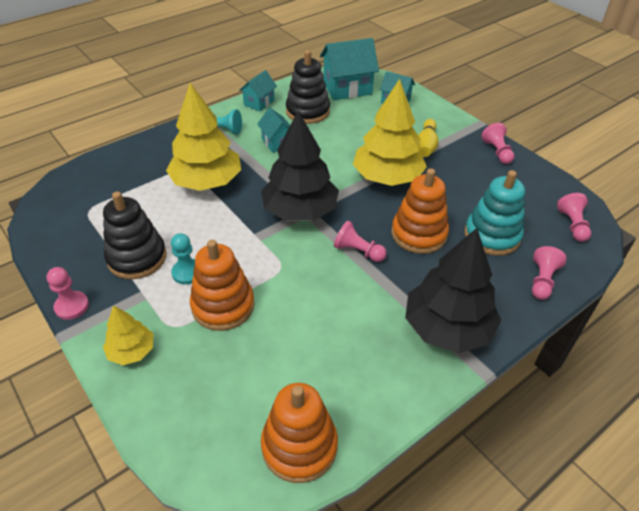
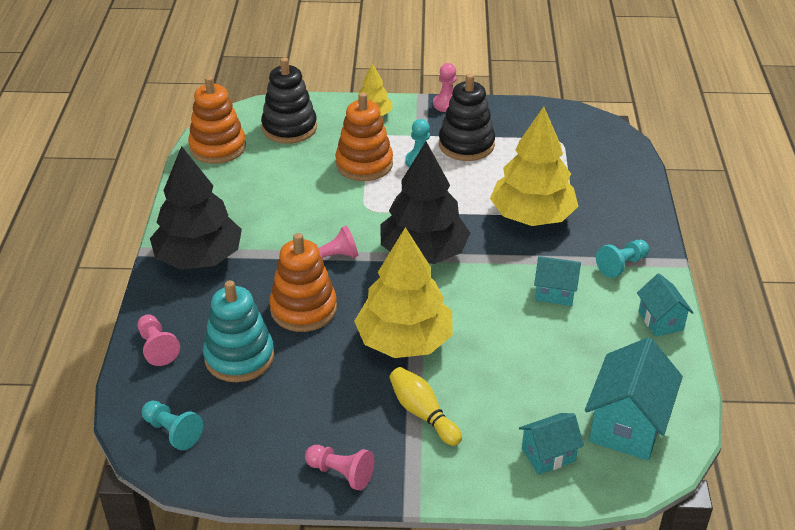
camera: 130 degrees right, 5 degrees down
(307, 111) = (600, 352): black stacking toy -> black stacking toy (289, 128)
(572, 225) = (172, 432): pink pawn -> turquoise pawn

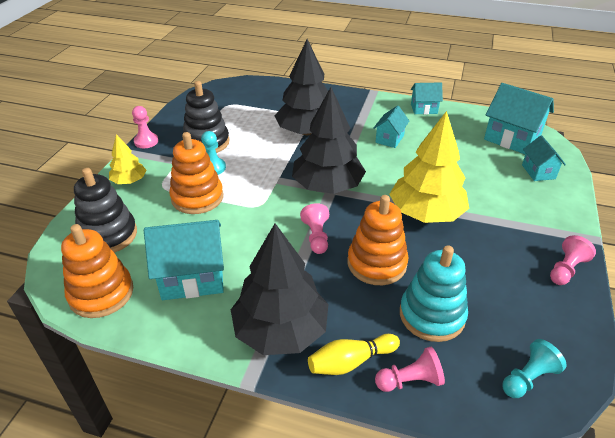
camera: 75 degrees left, 0 degrees up
(249, 191) = (192, 278): none -> turquoise house
(423, 413) = (502, 217): yellow bowling pin -> yellow bowling pin (350, 362)
(532, 216) = (307, 131): yellow tree -> black tree
(621, 265) = (370, 110): turquoise pawn -> none

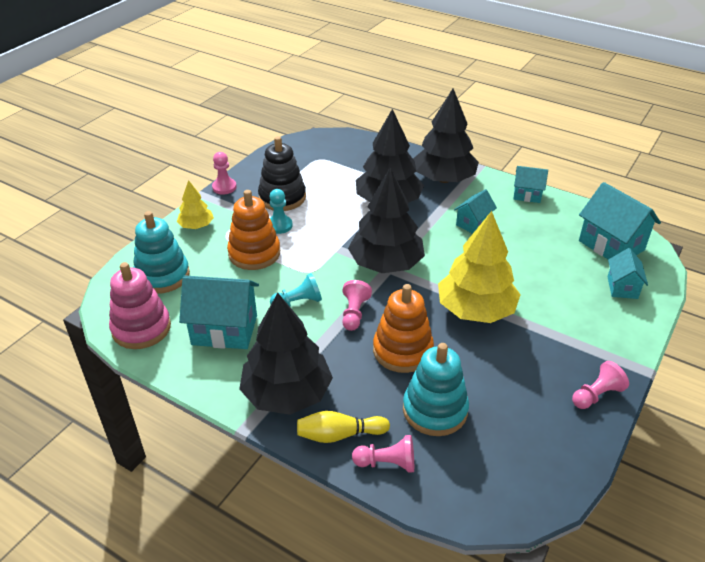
camera: 15 degrees right, 0 degrees up
(101, 293) = (141, 328): orange stacking toy -> pink stacking toy
(108, 235) = (162, 276): black stacking toy -> turquoise stacking toy
(348, 106) = (444, 179): none -> black tree
(528, 378) = (501, 486): turquoise pawn -> turquoise pawn (298, 302)

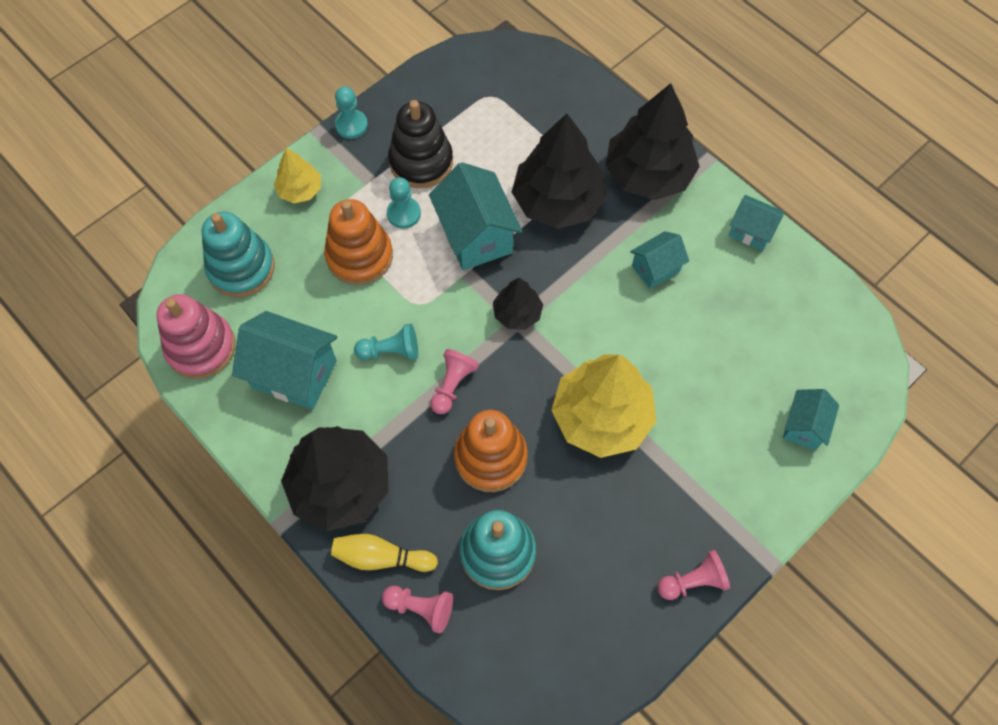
camera: 15 degrees right, 25 degrees up
(224, 187) = (351, 125): pink pawn -> turquoise pawn
(386, 264) = (517, 313): black tree -> black tree, size x0.51
(611, 245) = (824, 351): turquoise house -> turquoise house (476, 236)

